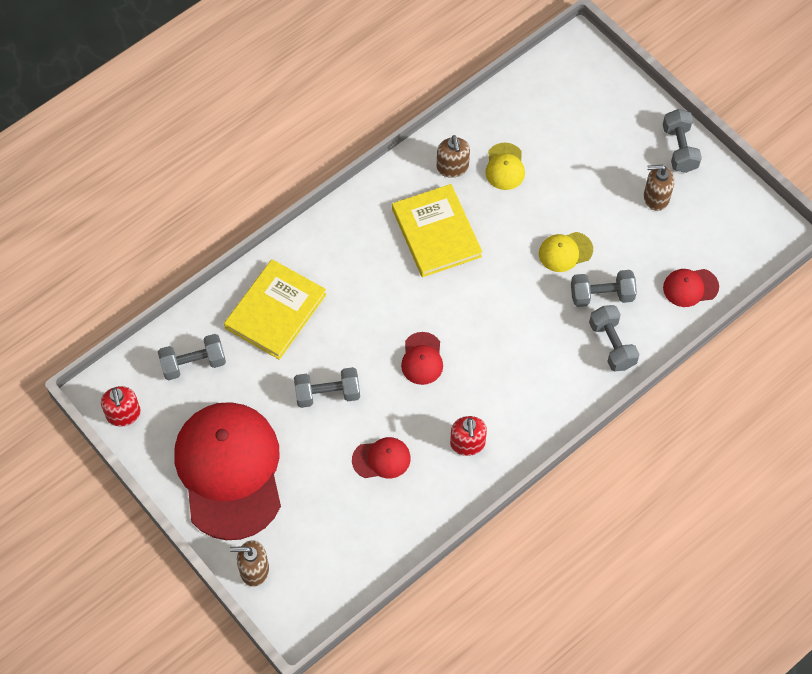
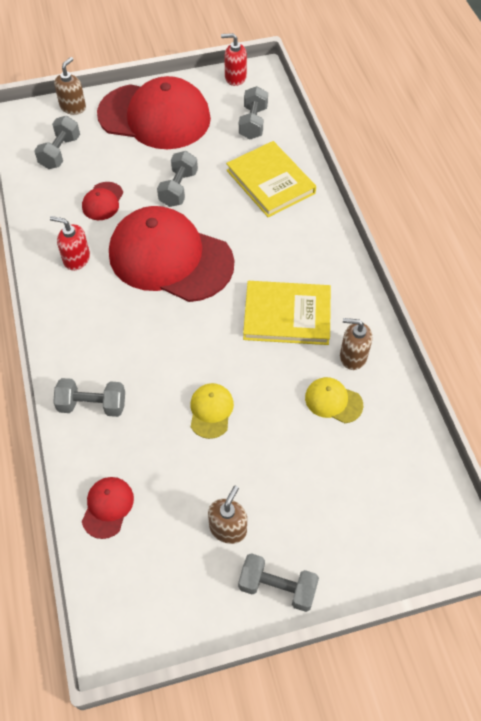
camera: 115 degrees right, 5 degrees down
(422, 359) = (170, 258): red cap -> red cap, size x2.45
(601, 295) = (147, 421): grey dumbbell -> grey dumbbell (60, 152)

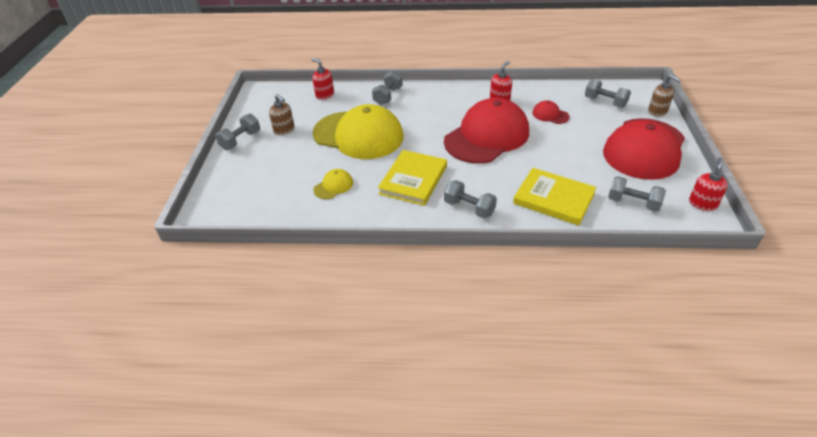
camera: 110 degrees right, 15 degrees down
(107, 507) = (324, 95): red cap -> red soap dispenser
(178, 188) = (556, 149): grey dumbbell -> grey dumbbell (469, 208)
(211, 411) = (358, 135): yellow cap -> yellow cap, size x2.45
(270, 182) = (553, 199): yellow book -> yellow book turned 45 degrees clockwise
(353, 356) = (362, 204): brown soap dispenser -> none

